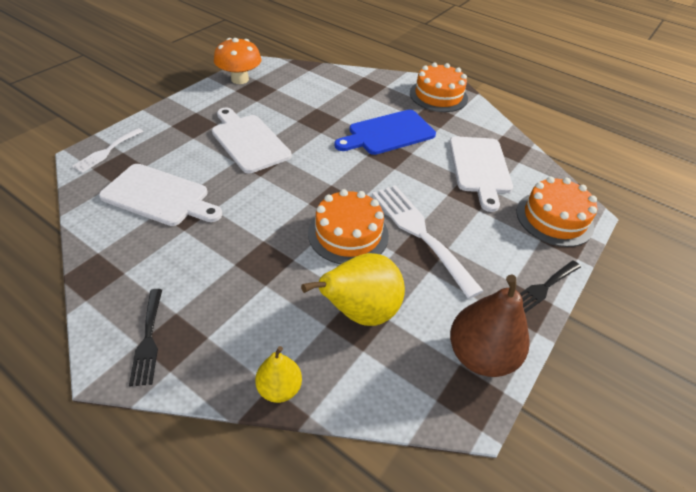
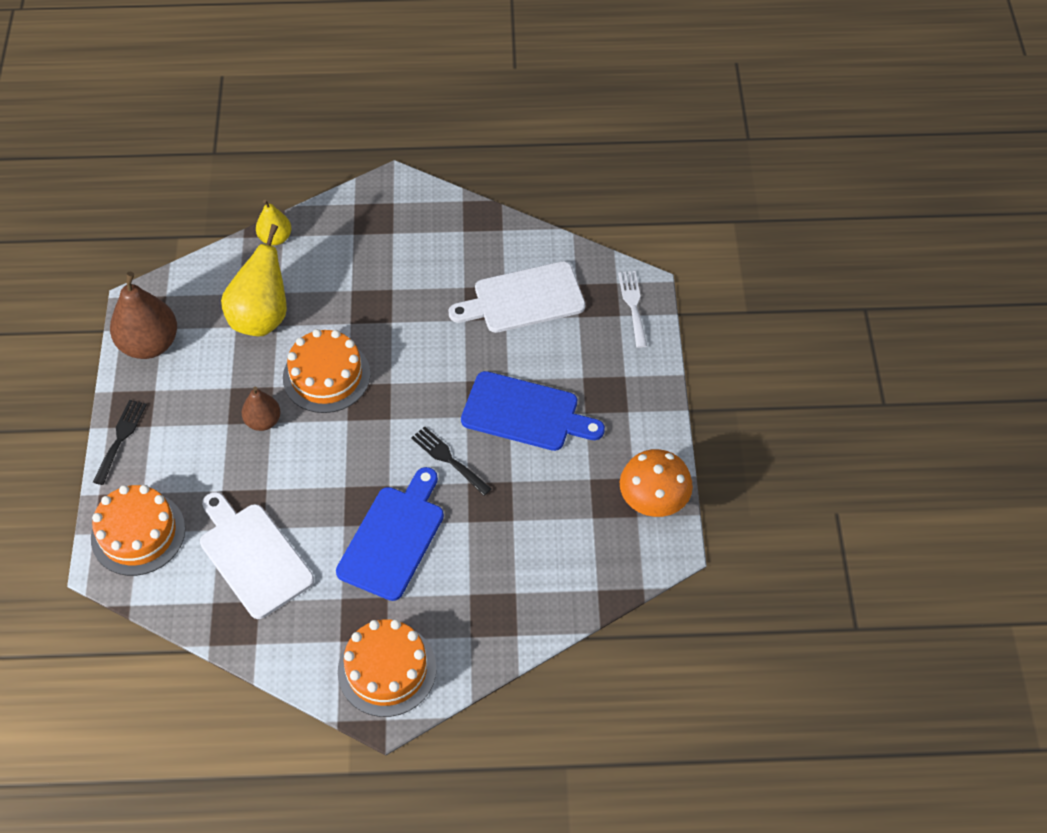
camera: 145 degrees right, 10 degrees up
(148, 340) = (389, 208): black fork -> black fork (448, 459)
(248, 141) = (525, 413): white cutting board -> blue cutting board
(420, 233) = (263, 421): white fork -> brown pear

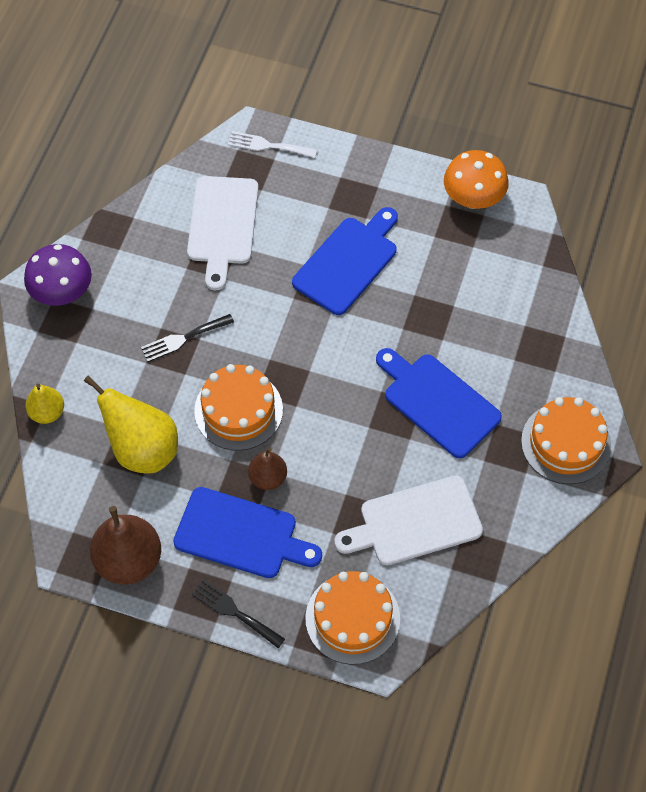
camera: 70 degrees left, 5 degrees up
(199, 418) = (241, 534): none -> blue cutting board
(400, 206) = (62, 292): none -> purple mushroom
(448, 459) = (372, 336): black fork -> black fork (183, 339)

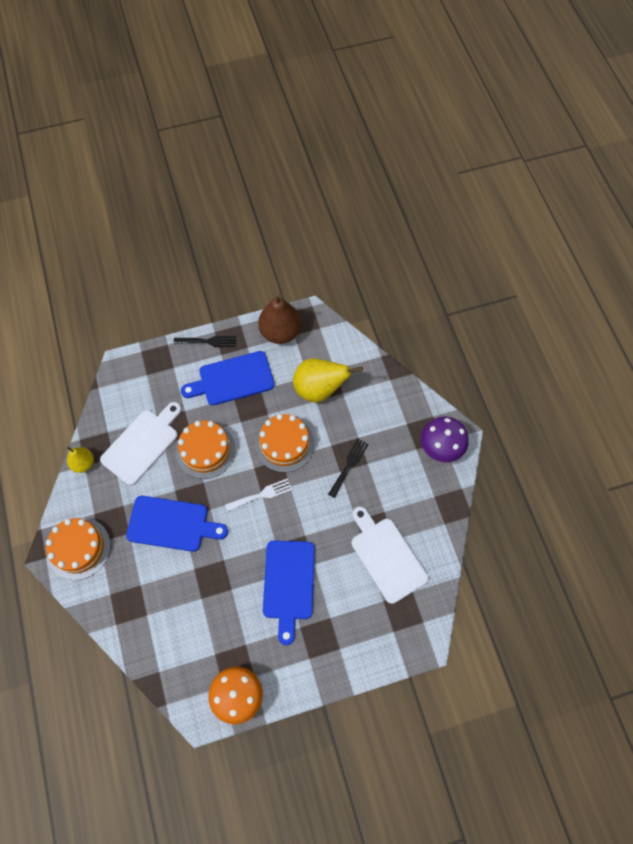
camera: 145 degrees right, 5 degrees up
(47, 412) = (386, 376): yellow pear -> yellow pear (83, 463)
(268, 145) = (405, 640): white fork -> white fork (261, 494)
(268, 478) = (240, 417): brown pear -> none
(352, 618) = (145, 375): orange cake -> orange cake (205, 450)

